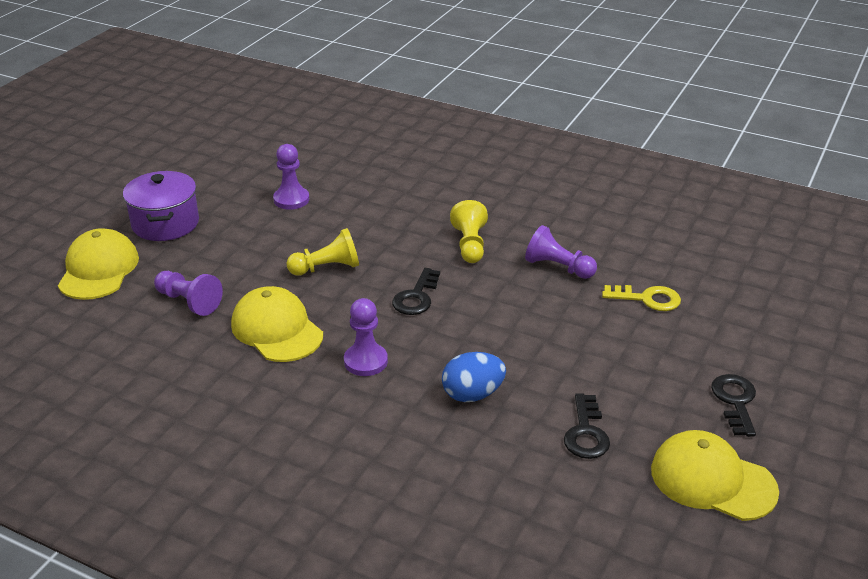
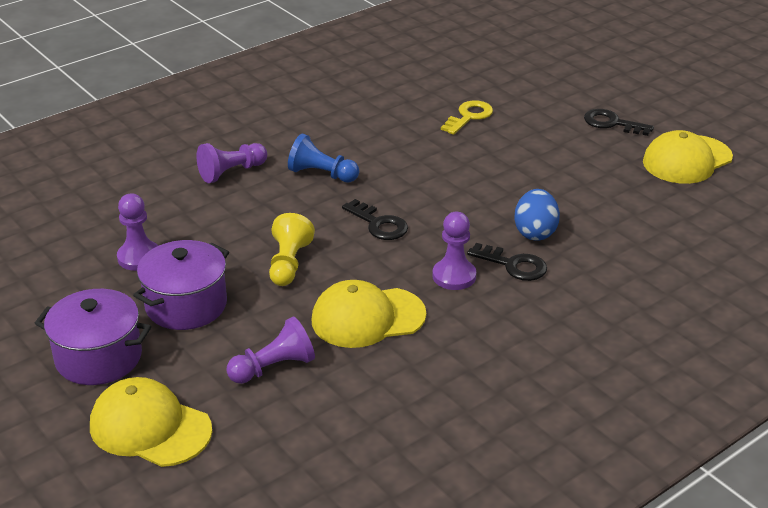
camera: 65 degrees left, 0 degrees up
(244, 238) = (186, 305): none -> purple pot
(470, 245) = (322, 174): yellow pawn -> blue pawn
(558, 267) = (394, 141): purple pawn -> purple pawn (231, 172)
(586, 433) = (611, 194): black key -> black key (513, 265)

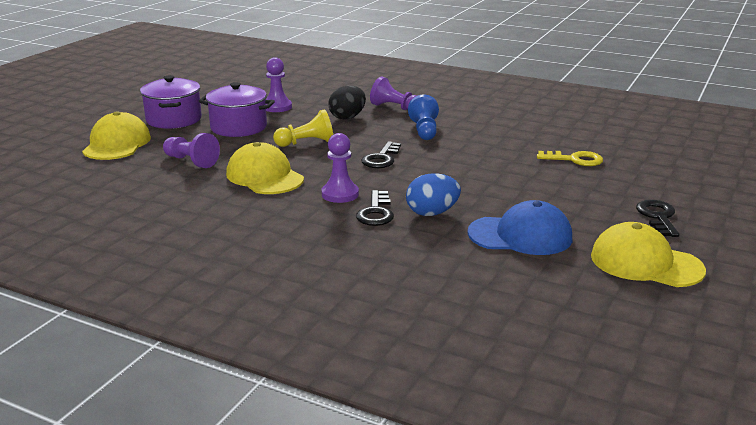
camera: 65 degrees right, 10 degrees down
(230, 213) = (347, 117): none -> black egg
(609, 200) = (520, 235): none -> blue cap

